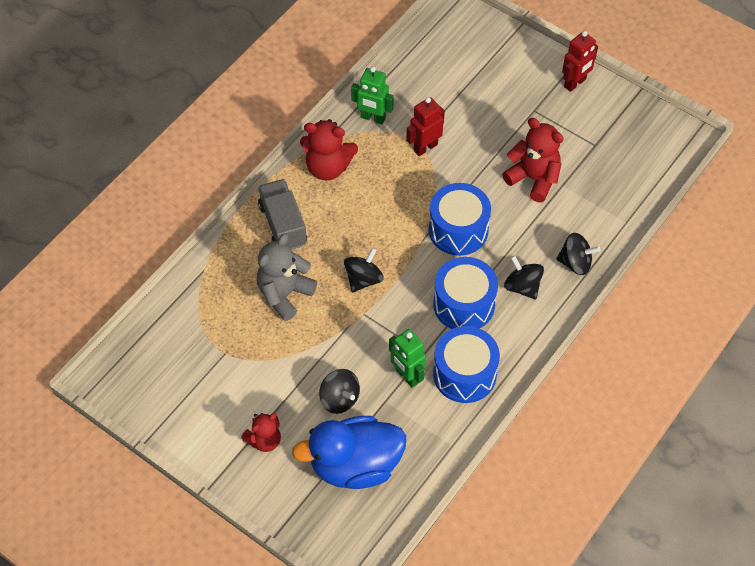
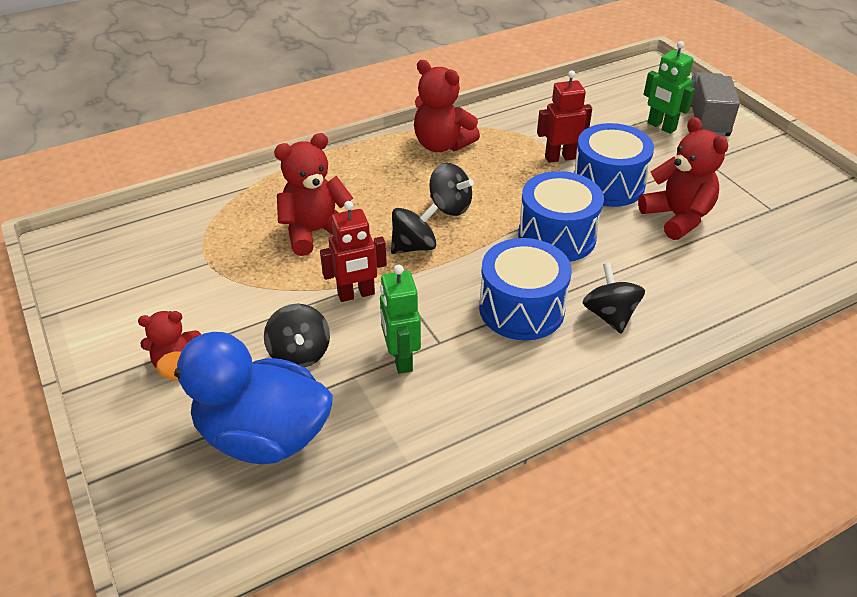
camera: 25 degrees right, 15 degrees down
(283, 225) = (360, 175): grey truck -> grey truck (706, 120)
(284, 294) = (315, 232): grey teddy bear -> red teddy bear
(372, 118) = (516, 121): green robot -> green robot (661, 127)
(464, 374) = (478, 384): blue drum -> blue drum (608, 184)
(575, 83) = (768, 152): red robot -> red robot (356, 294)
(575, 263) = (695, 313): black spinning top -> black spinning top (450, 206)

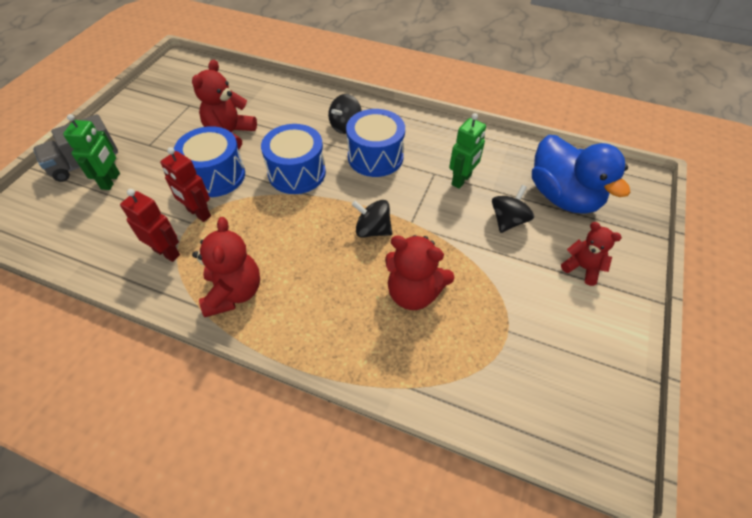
camera: 130 degrees left, 10 degrees up
(356, 294) = (441, 228): red robot -> red robot (167, 252)
(450, 206) = (313, 238): black spinning top -> none

